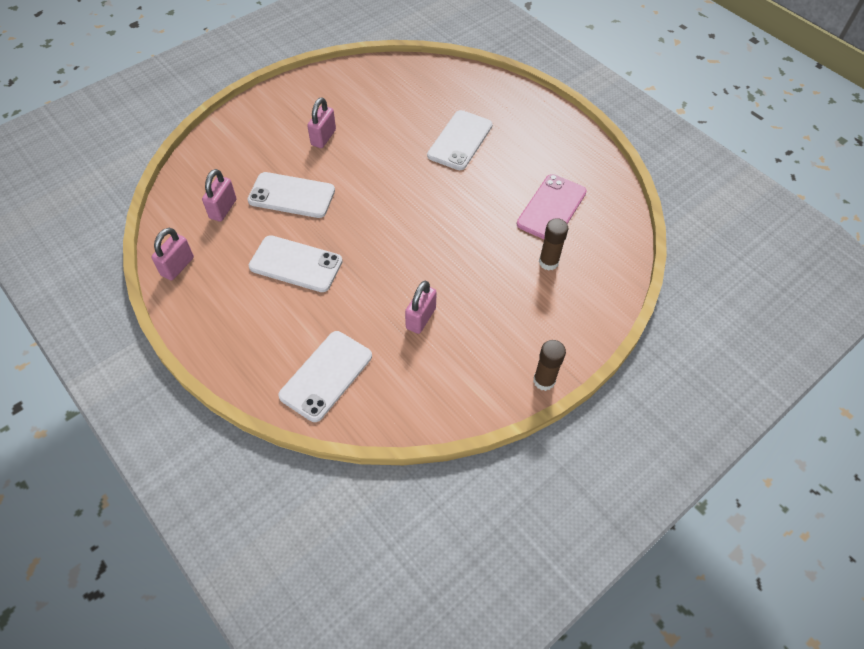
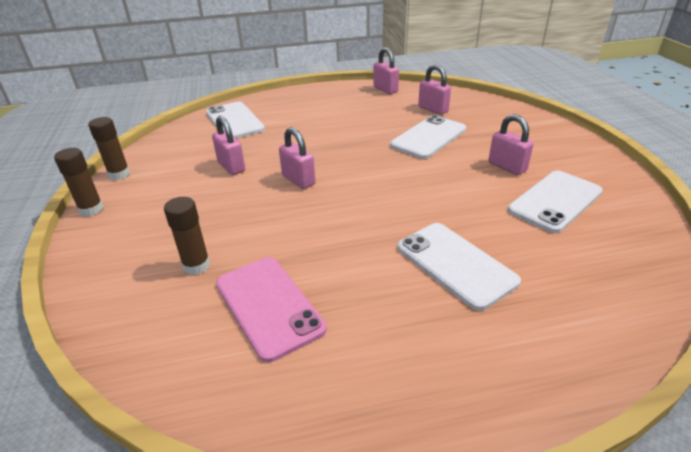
camera: 120 degrees right, 20 degrees down
(296, 264) = (346, 127): white phone -> white phone (555, 201)
(414, 257) = (298, 180): none -> pink padlock
(486, 405) = (119, 174): none -> brown glue stick

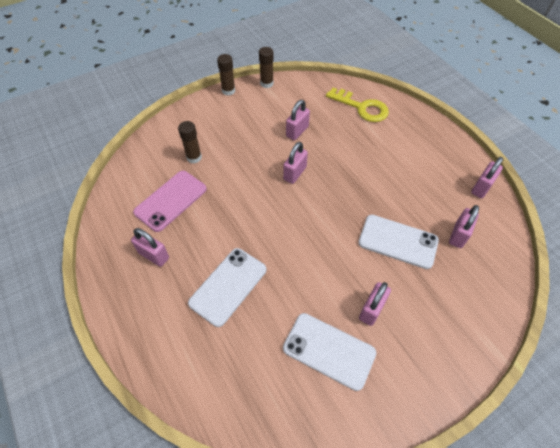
camera: 70 degrees right, 20 degrees up
(234, 121) = (361, 107): white phone -> yellow key
(374, 342) = (154, 255): none -> pink padlock

